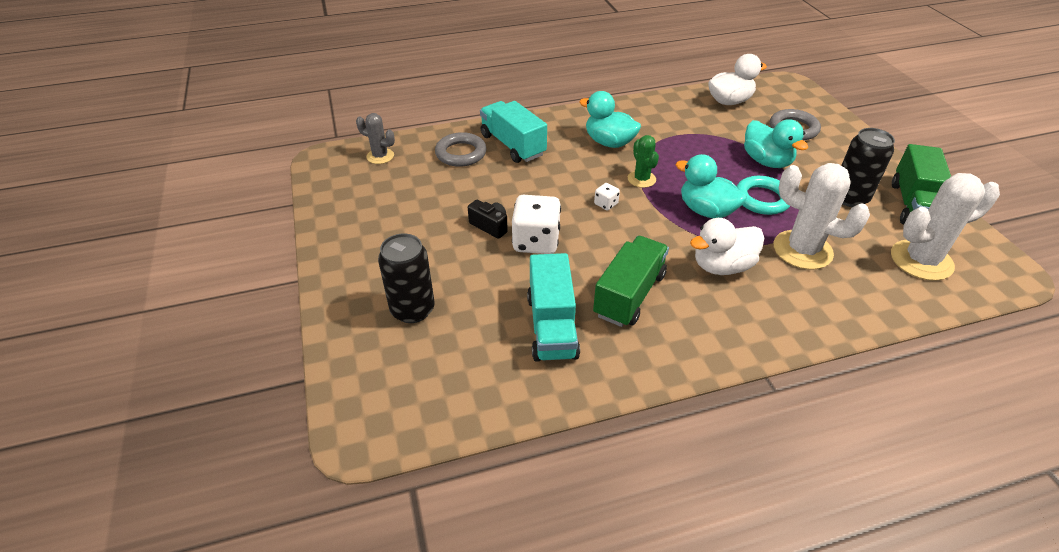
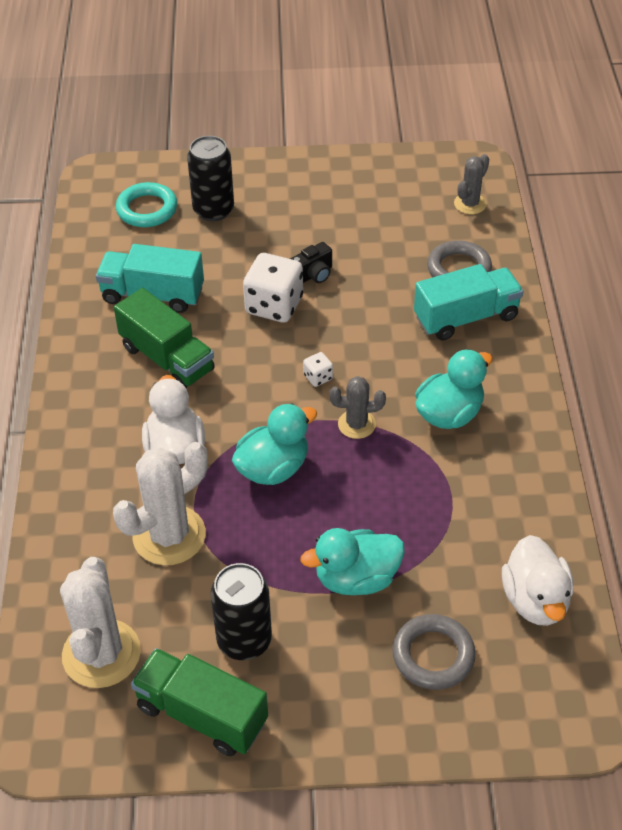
camera: 105 degrees right, 5 degrees up
(641, 179) = (356, 424): green cactus -> grey cactus
(762, 199) = (275, 536): turquoise ring -> turquoise ring (147, 209)

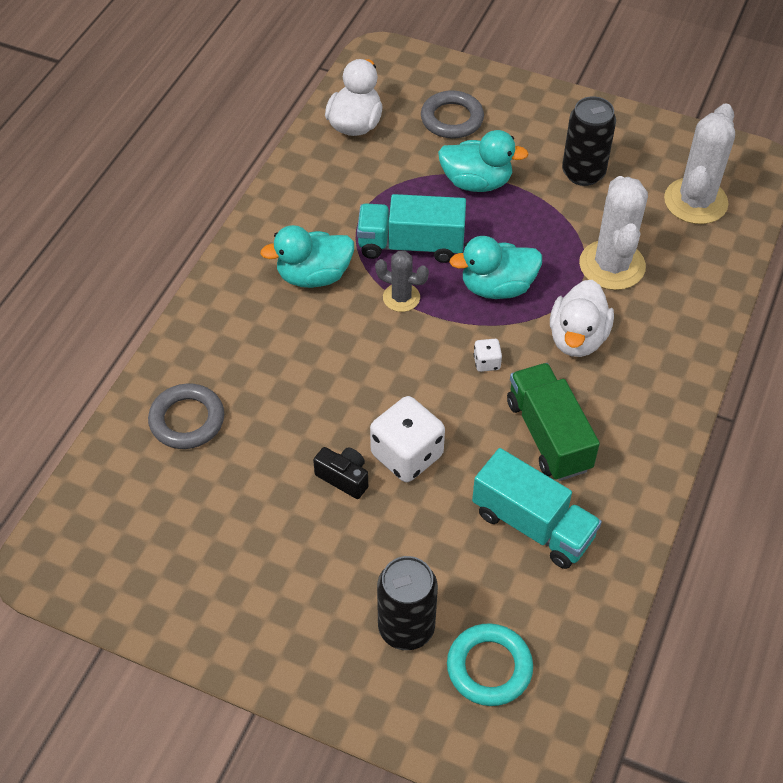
camera: 155 degrees left, 5 degrees up
(169, 535) = (612, 265): white cactus -> white cactus turned 75 degrees counterclockwise
(202, 714) = (633, 141): green truck -> none
(312, 275) = (344, 478): black camera -> black camera turned 45 degrees clockwise
(318, 377) = (409, 356): white dice -> white dice (486, 362)
(466, 317) = (225, 362): turquoise truck -> turquoise truck (411, 245)
(470, 204) = (104, 502): grey cactus -> none

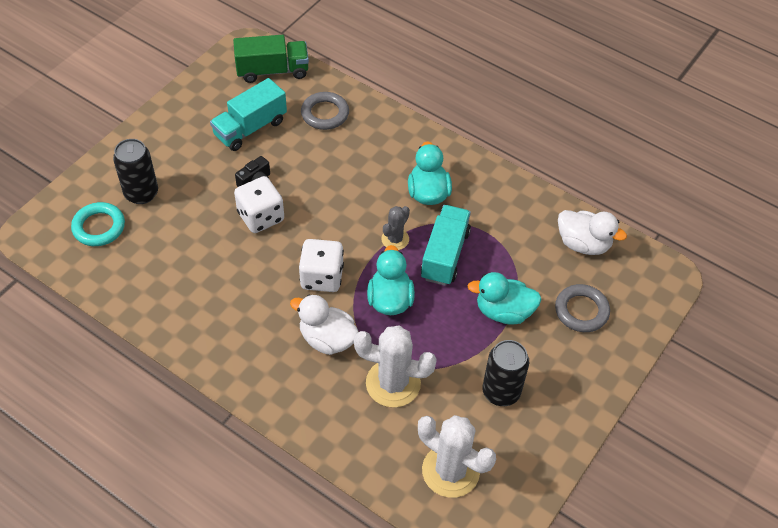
camera: 100 degrees right, 0 degrees up
(476, 182) = (503, 312): turquoise duck -> turquoise duck turned 75 degrees clockwise
(486, 362) = (322, 277): white dice -> white dice, size x2.18
(533, 525) = (183, 272): turquoise truck -> turquoise truck (250, 128)
(548, 435) = (248, 298): green truck -> green truck (272, 71)

